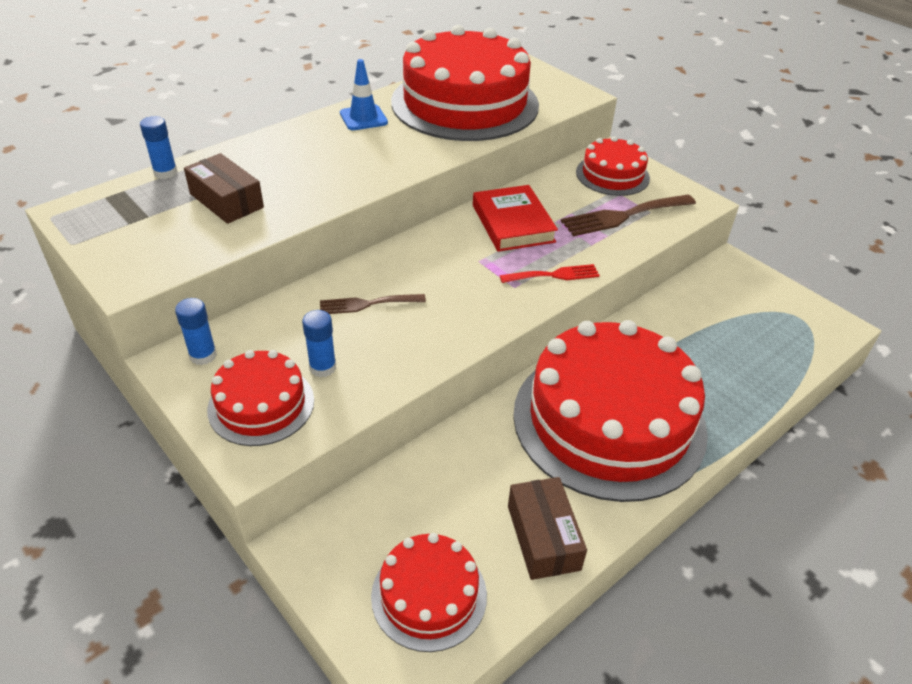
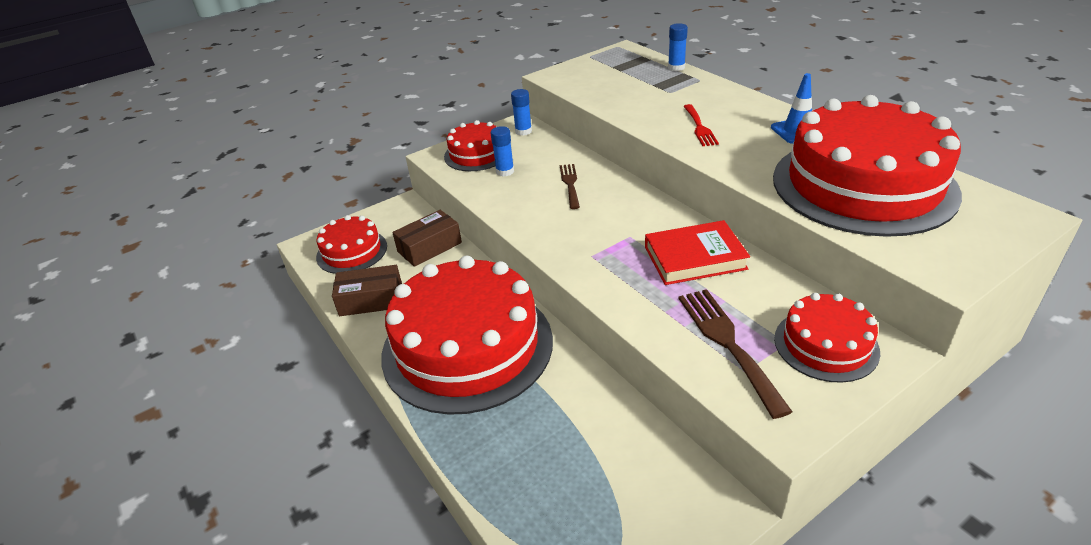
camera: 100 degrees right, 5 degrees down
(226, 201) = (642, 91): brown box -> brown box (429, 247)
(554, 275) = (609, 281): red fork -> red fork (699, 127)

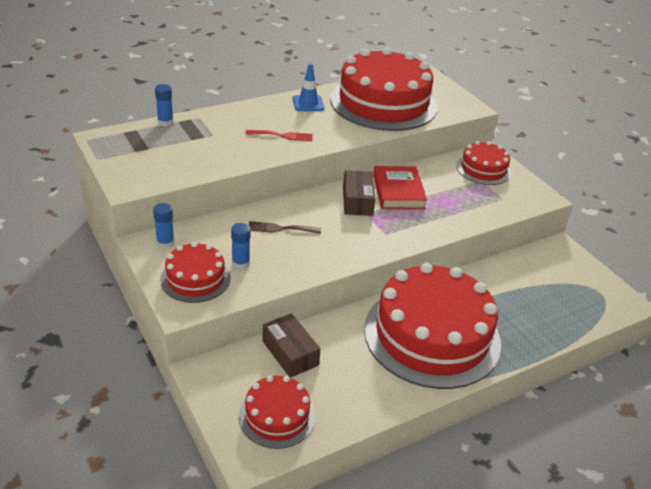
camera: 90 degrees left, 0 degrees up
(371, 300) = (362, 397): brown box -> brown box (357, 201)
(727, 343) = (481, 199): brown fork -> none

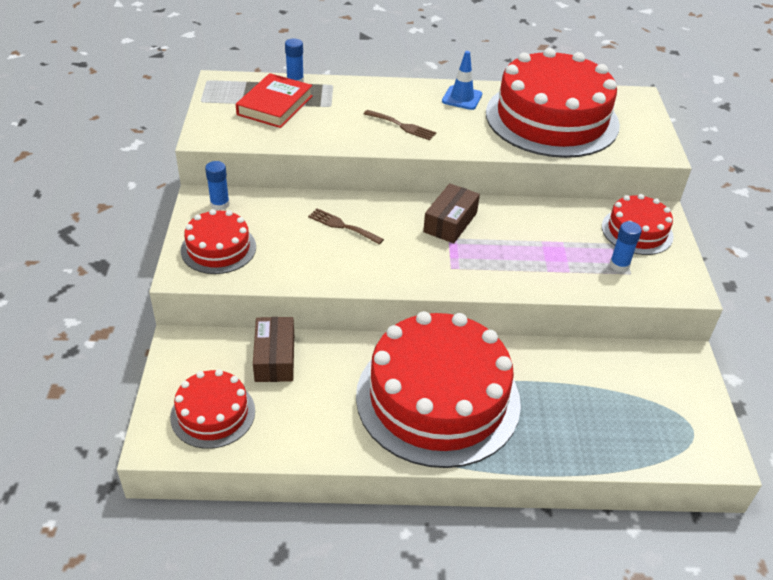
camera: 30 degrees right, 5 degrees up
(240, 263) = (273, 248): blue glue stick -> blue glue stick (619, 265)
(283, 136) = (402, 126): red fork -> brown fork
(398, 191) = (506, 226): red book -> red book (275, 105)

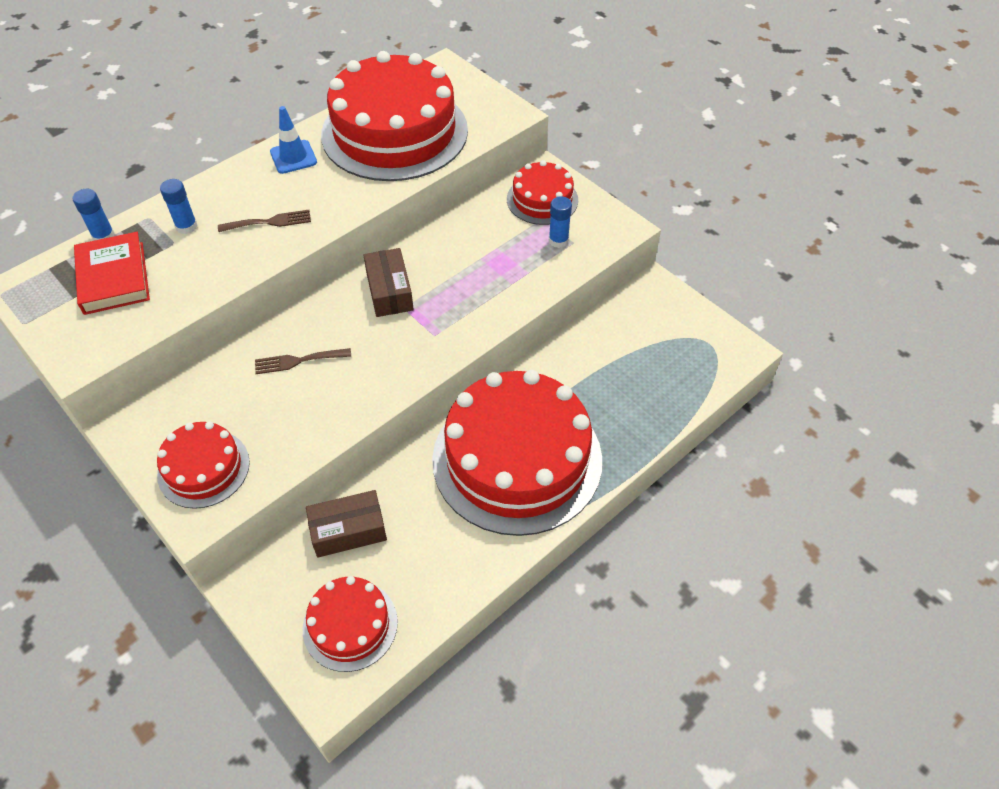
camera: 40 degrees left, 10 degrees up
(220, 204) = (151, 422): blue glue stick -> blue glue stick (186, 226)
(275, 358) = (348, 530): brown box -> brown box turned 60 degrees counterclockwise

